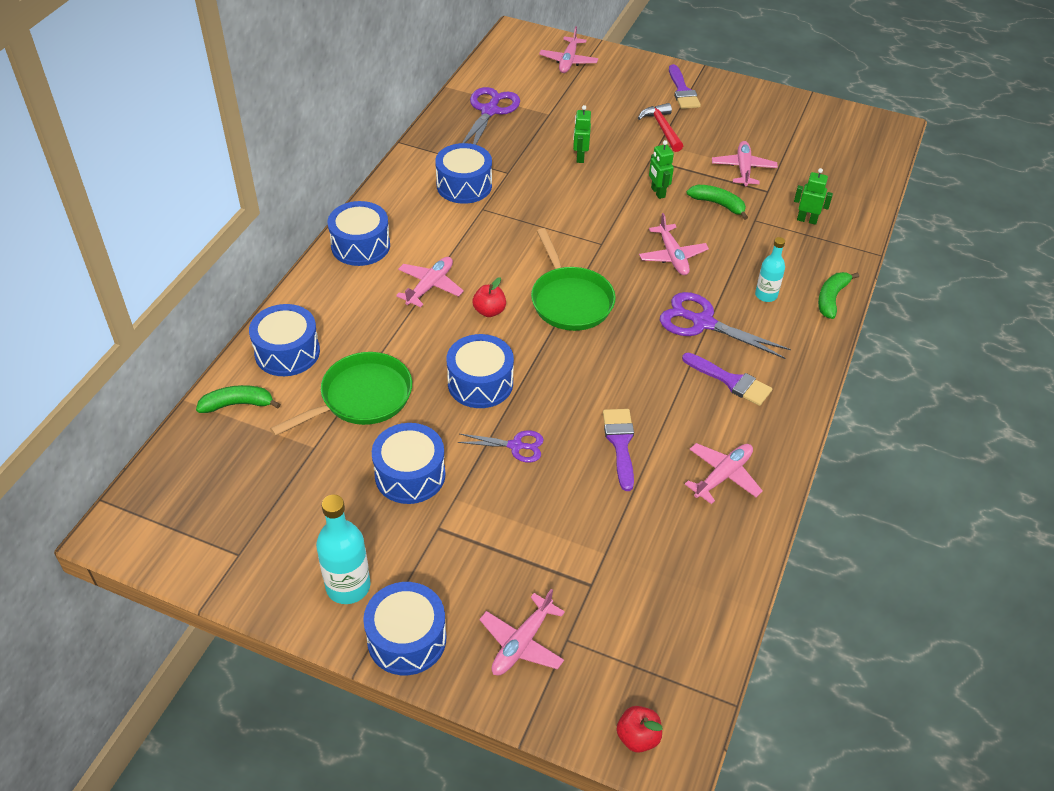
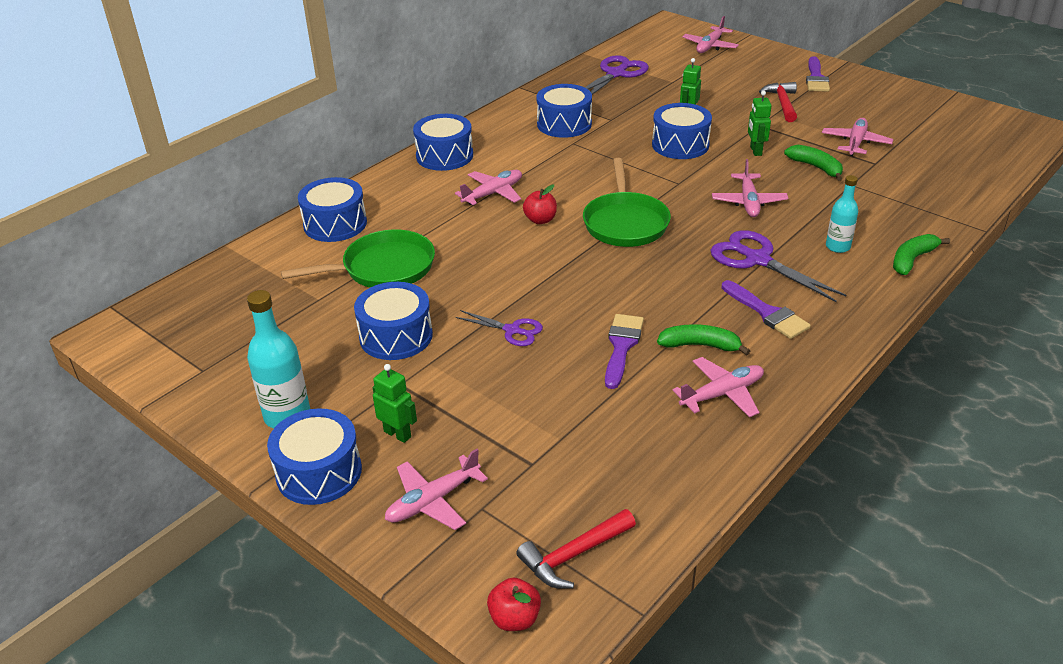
camera: 20 degrees right, 10 degrees down
(238, 404) = (269, 256): green banana -> green banana (700, 345)
(480, 383) = (502, 274): blue drum -> blue drum (680, 145)
(661, 666) = (573, 555): none -> red hammer
(807, 220) = (910, 191): green robot -> green robot (397, 434)

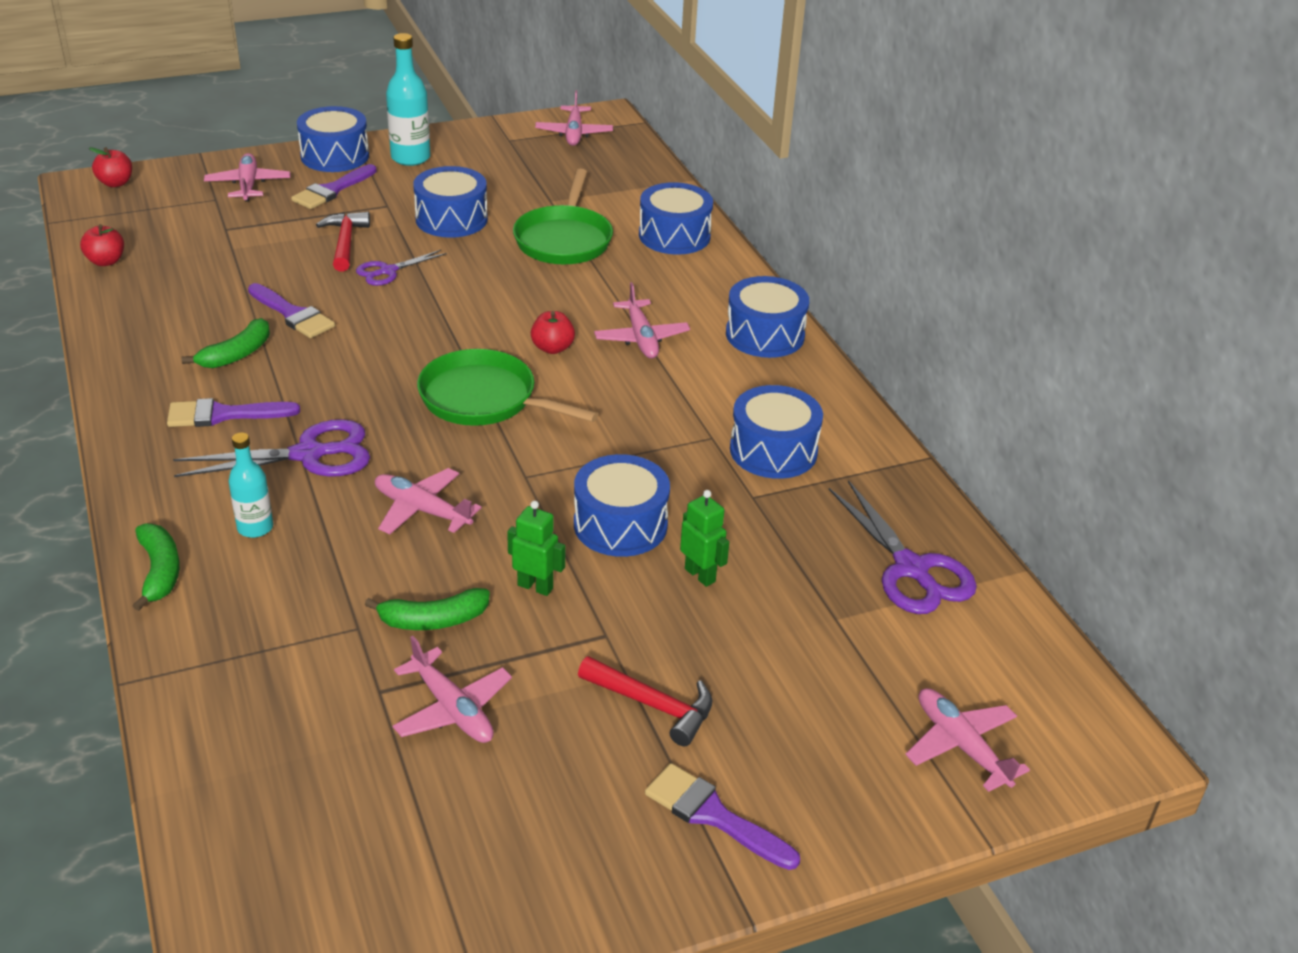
camera: 115 degrees right, 0 degrees up
(397, 434) = (332, 190): green robot -> purple brush
(573, 555) = (126, 216): red hammer -> red hammer (345, 242)
(663, 509) = (106, 261): none -> red apple
(722, 394) = (166, 337): pink plane -> pink plane (574, 133)

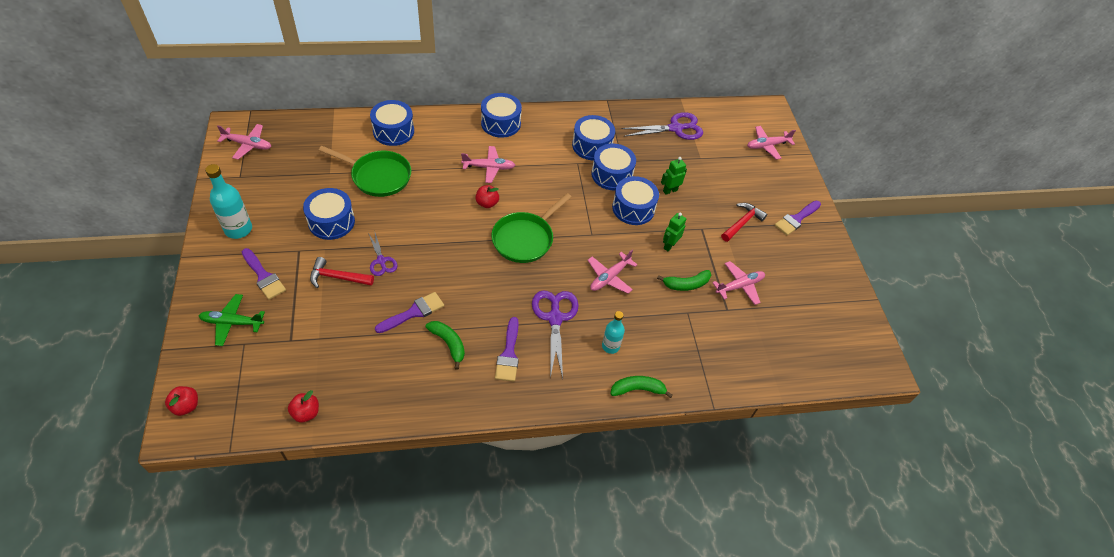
camera: 80 degrees left, 15 degrees up
(248, 185) = (232, 323): pink plane -> green plane
(335, 156) = (213, 269): blue drum -> blue drum (612, 175)
(433, 620) = (686, 284): green banana -> green banana turned 75 degrees clockwise

